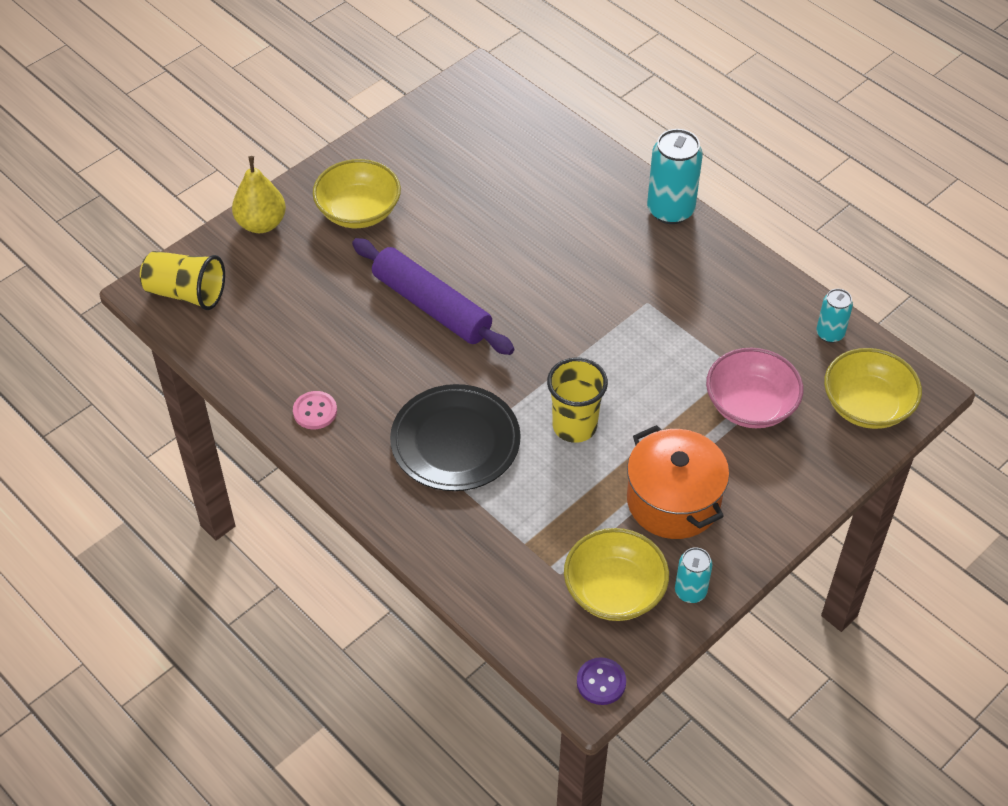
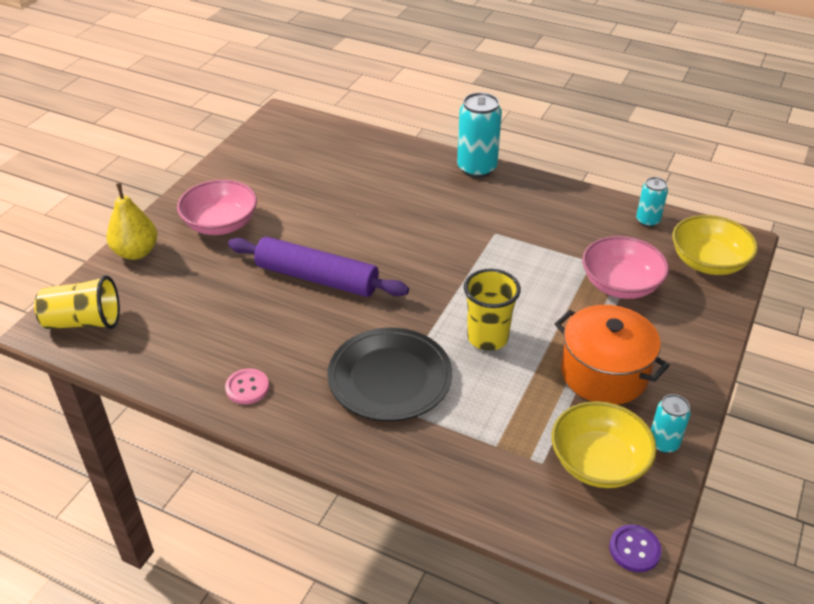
camera: 20 degrees left, 10 degrees down
(358, 211) = (220, 224): yellow bowl -> pink bowl

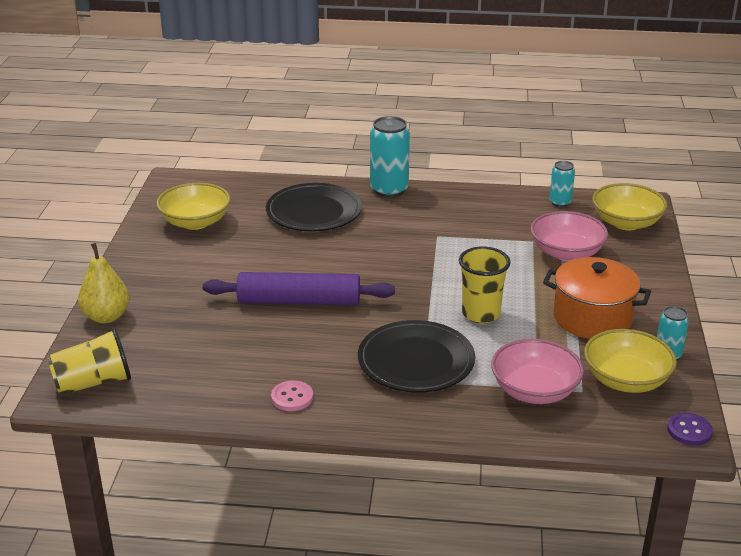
camera: 20 degrees left, 10 degrees down
(220, 224) = (176, 278): pink bowl -> pink bowl (534, 391)
(273, 166) = (195, 222): none -> yellow bowl
(389, 178) = (314, 212): none -> black plate

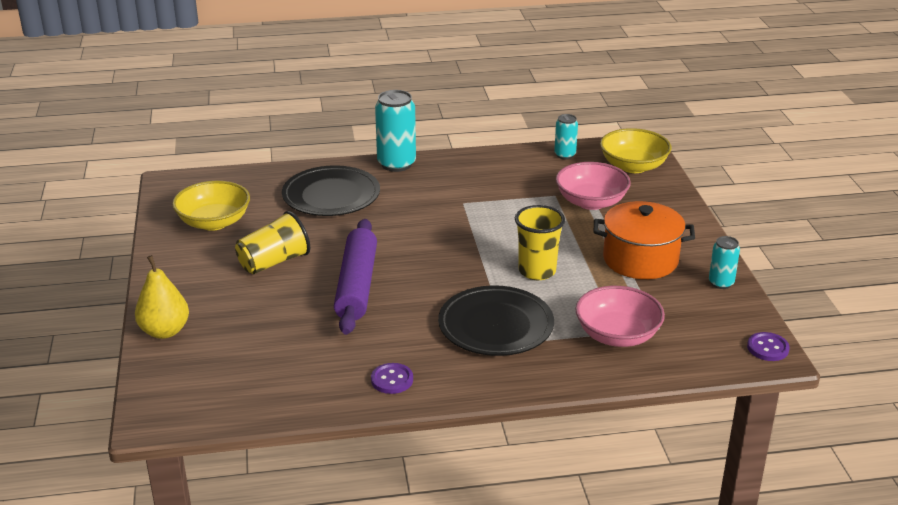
camera: 15 degrees left, 0 degrees up
(93, 383) = (182, 399): yellow cup -> yellow cup (274, 262)
(292, 397) = (392, 380): pink button -> purple button
(299, 301) = (356, 285): purple rolling pin -> purple rolling pin turned 75 degrees counterclockwise
(626, 380) = (694, 312): yellow bowl -> none

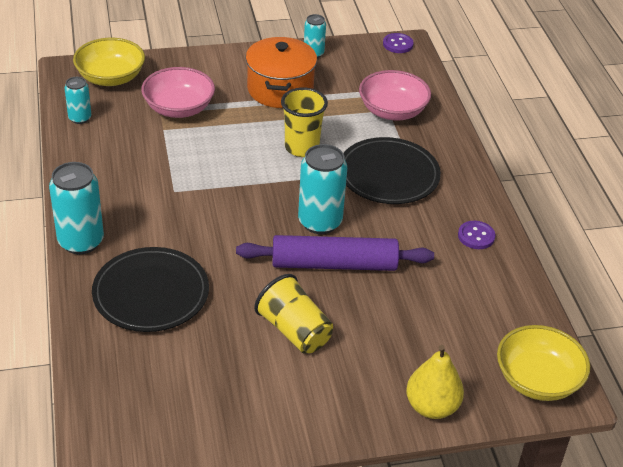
camera: 95 degrees left, 10 degrees up
(214, 222) = (208, 395): yellow bowl -> yellow bowl (537, 380)
(418, 279) = (320, 222): none -> turquoise can

